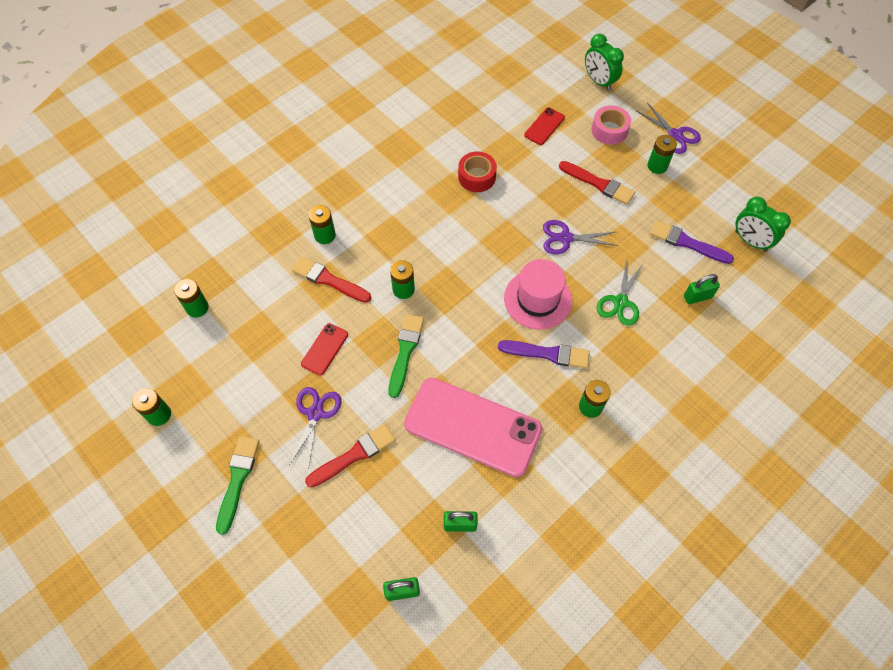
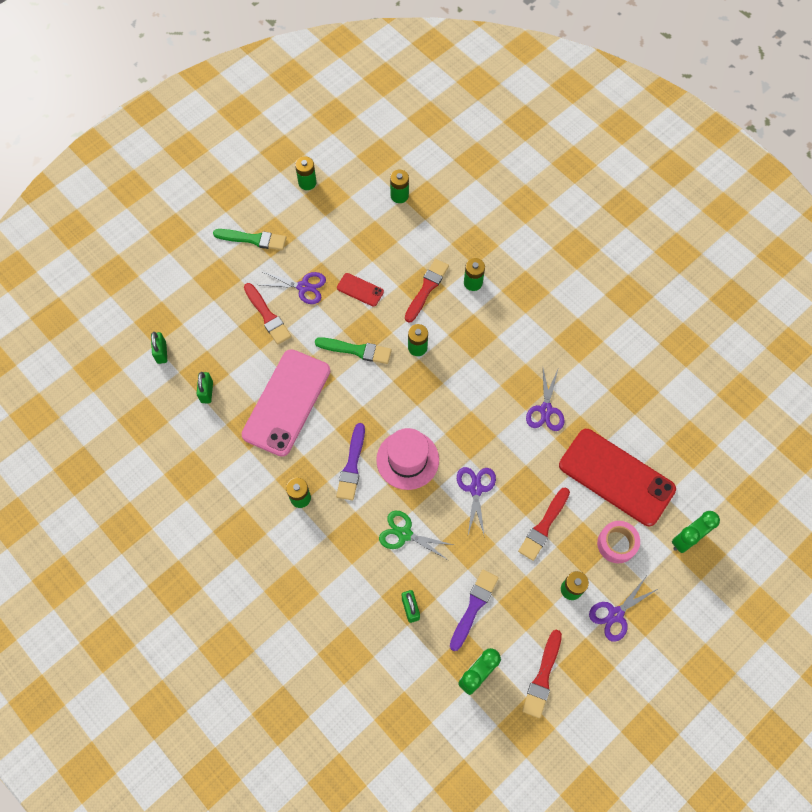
camera: 90 degrees right, 5 degrees up
(476, 177) = (546, 410): red tape -> purple scissors
(544, 126) = (616, 477): red phone -> red phone, size x2.29
(742, 191) = (542, 677): none -> red brush

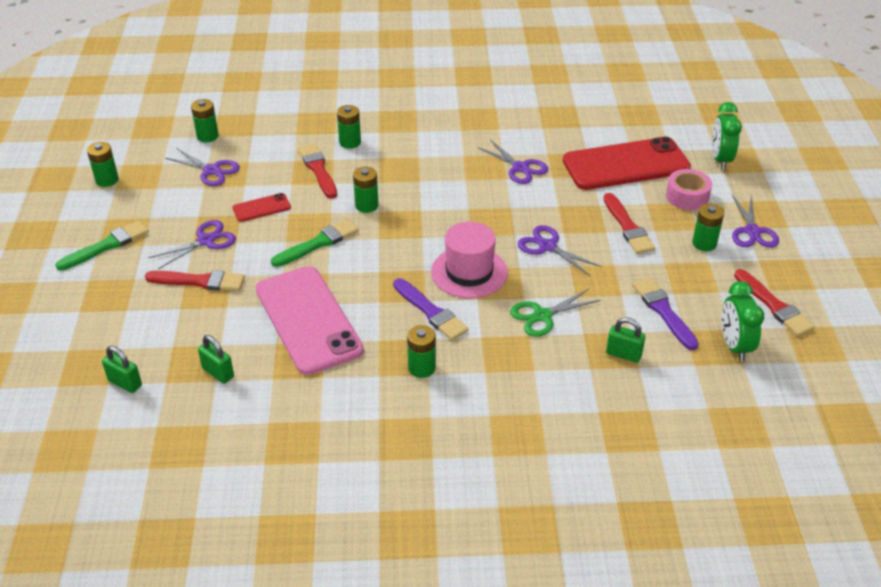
camera: 50 degrees left, 25 degrees down
(368, 229) = (211, 170): none -> purple scissors

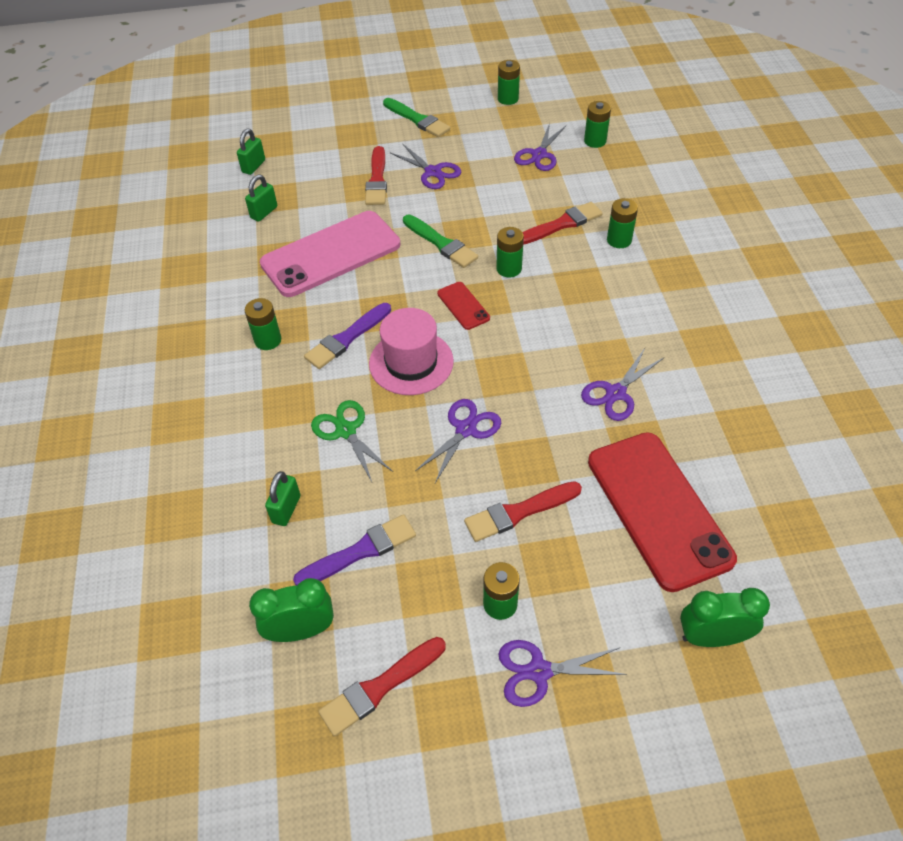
camera: 85 degrees right, 10 degrees up
(261, 208) = (488, 197): red phone -> red phone (463, 306)
(687, 196) = (603, 586): pink tape -> none

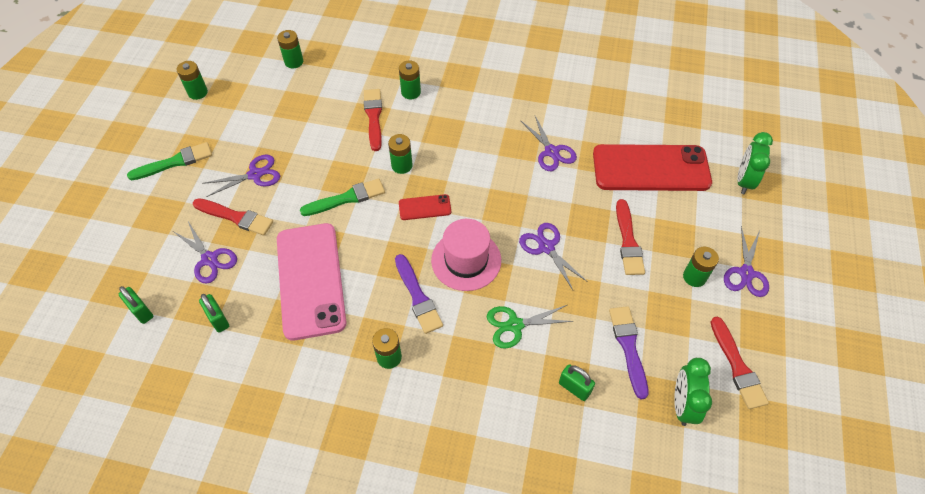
camera: 70 degrees left, 5 degrees up
(539, 155) = (285, 100): purple scissors -> purple scissors (209, 259)

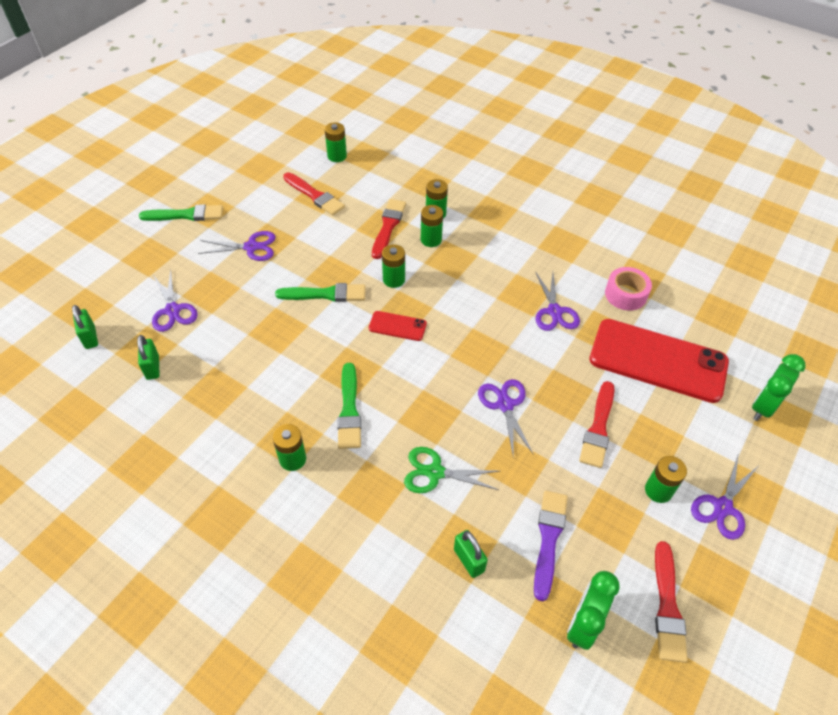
camera: 20 degrees right, 5 degrees down
(198, 92) = (237, 160): green battery -> green battery (431, 240)
(236, 217) = (215, 280): red brush -> red brush (314, 195)
(310, 280) = (254, 359): pink phone -> none
(418, 296) = (349, 410): purple brush -> green brush
(466, 260) = (415, 390): pink hat -> none
(602, 118) = (625, 294): none -> pink tape

